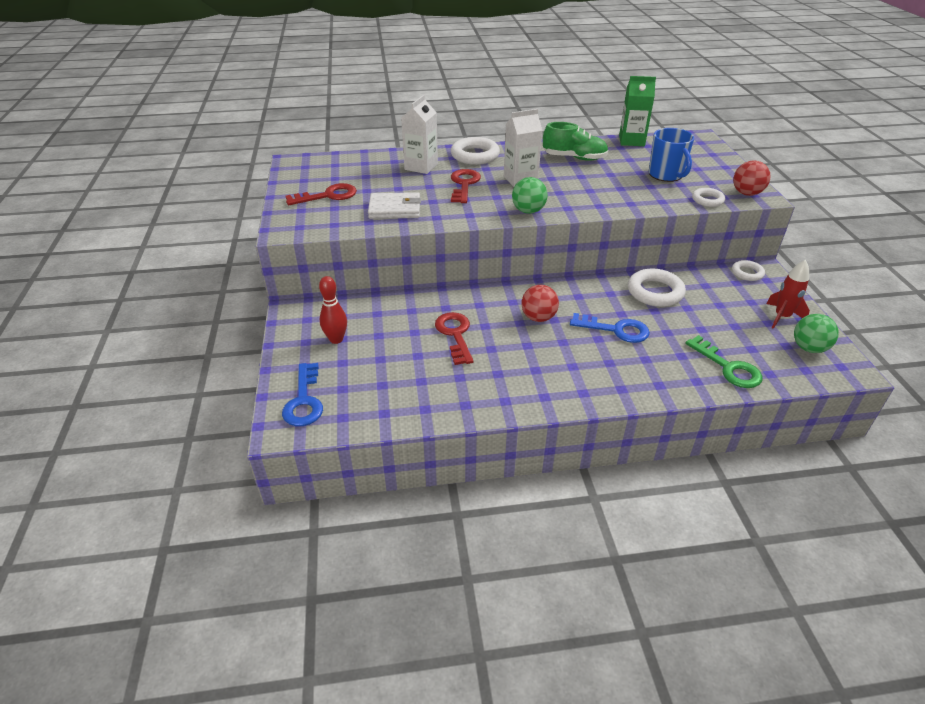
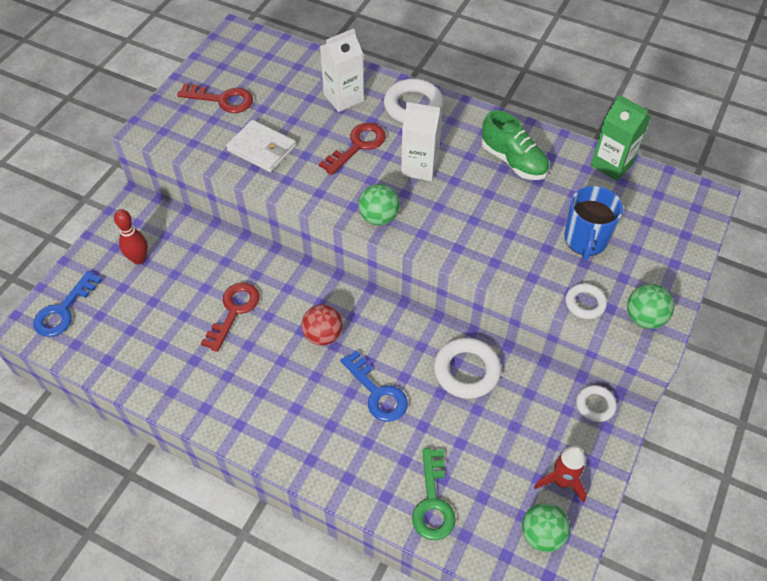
camera: 35 degrees right, 15 degrees up
(746, 193) = (644, 318): red ball -> green ball

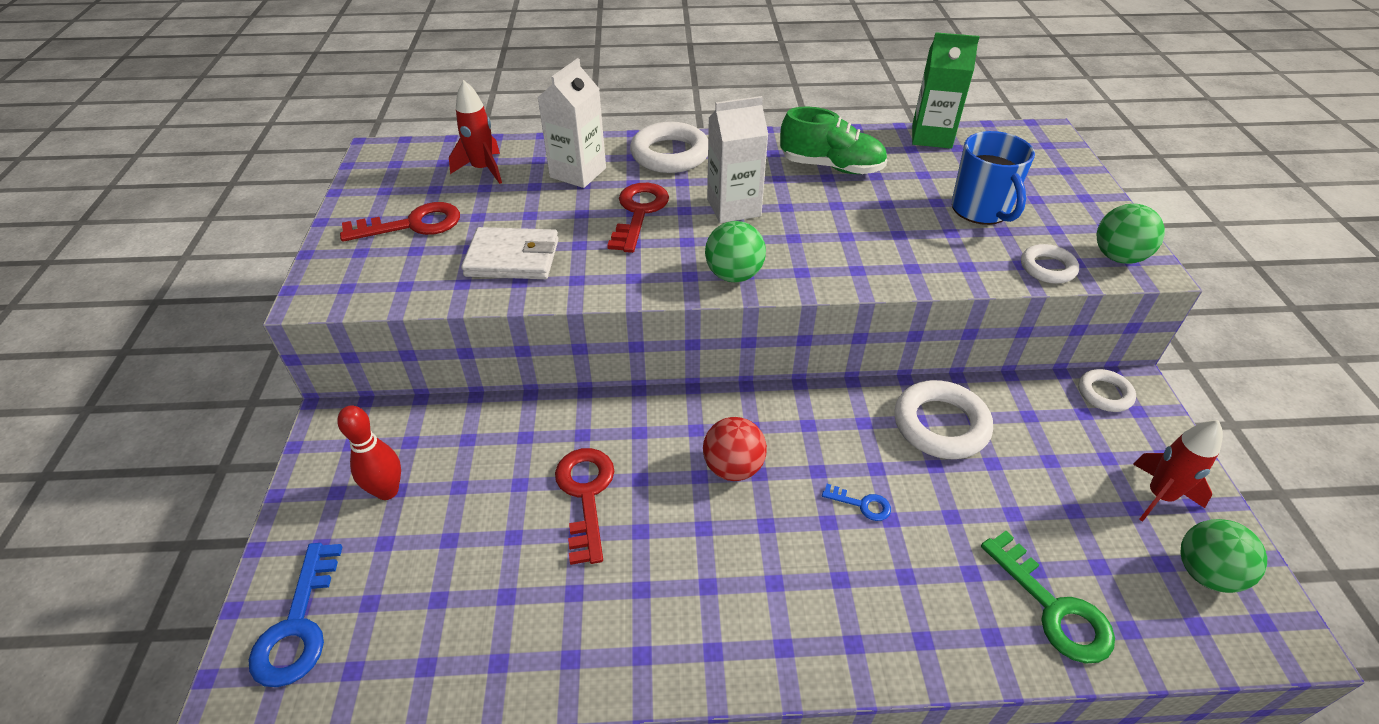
camera: 30 degrees left, 10 degrees down
(288, 72) = (483, 169): none -> red rocket
(377, 392) = (862, 504): blue key -> blue key, size x0.51

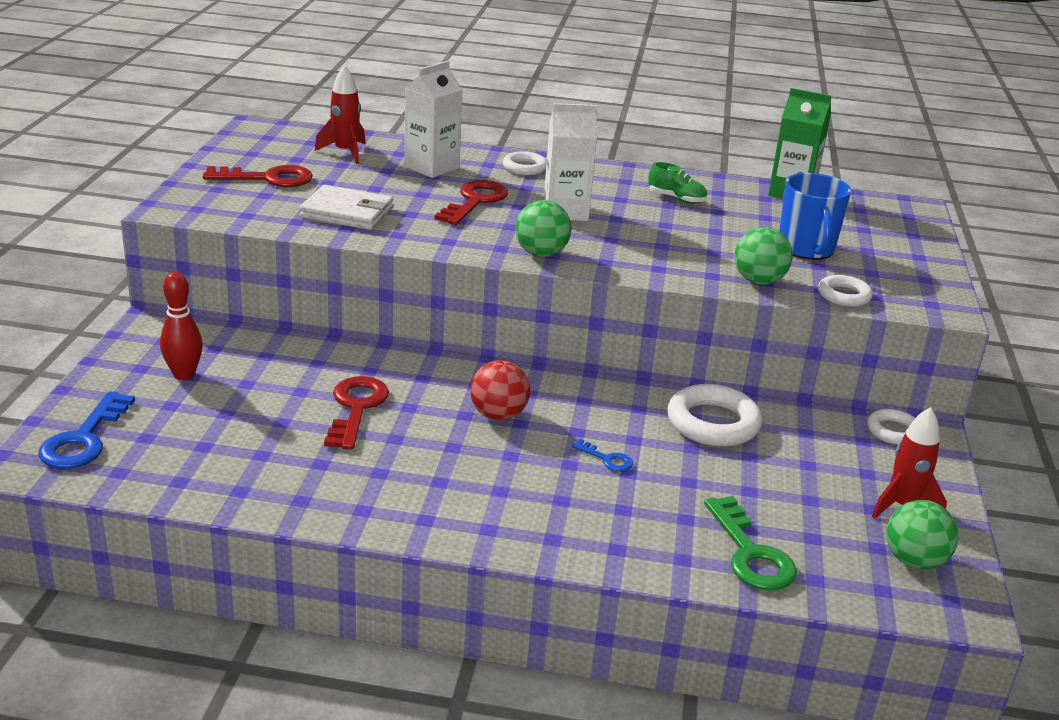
camera: 10 degrees right, 15 degrees down
(670, 154) = (524, 168): white ring -> white ring, size x0.58
(831, 167) = (676, 199): green shoe -> green shoe, size x0.60
(1118, 257) = (920, 299): green ball -> green ball (758, 281)

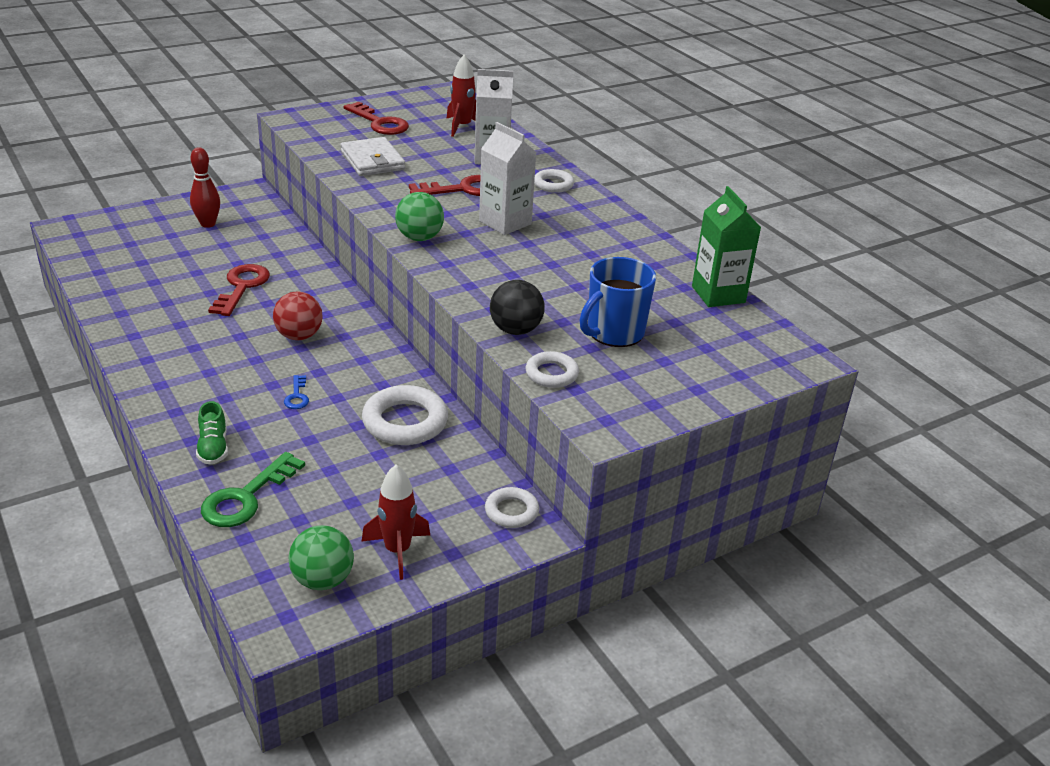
camera: 50 degrees right, 5 degrees up
(84, 439) = (107, 229): blue key -> none
(356, 408) = (242, 287): red key -> red key turned 45 degrees counterclockwise
(676, 199) = (609, 253): green shoe -> green shoe (213, 448)
(758, 281) = (515, 330): green ball -> black ball

